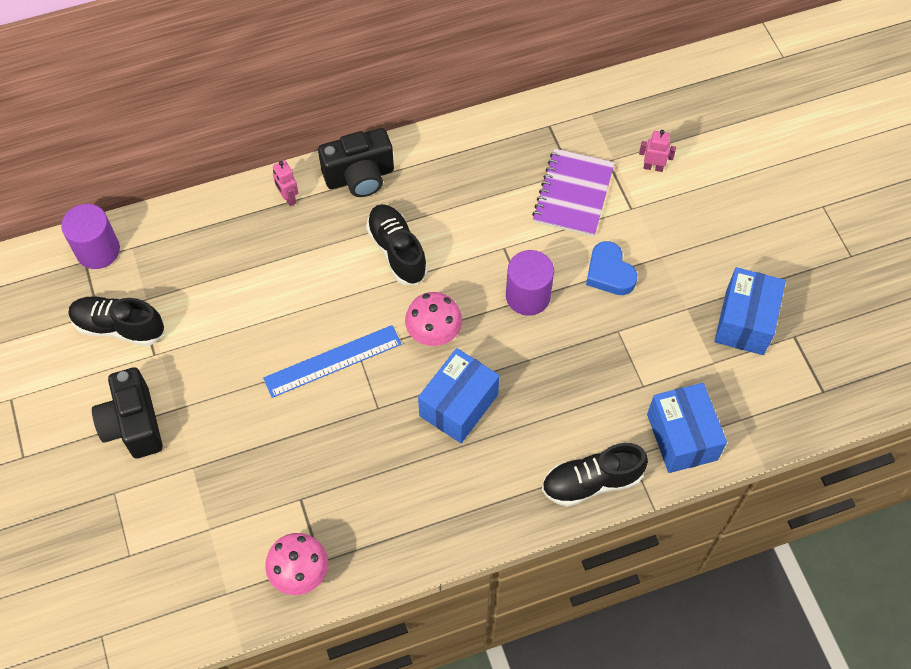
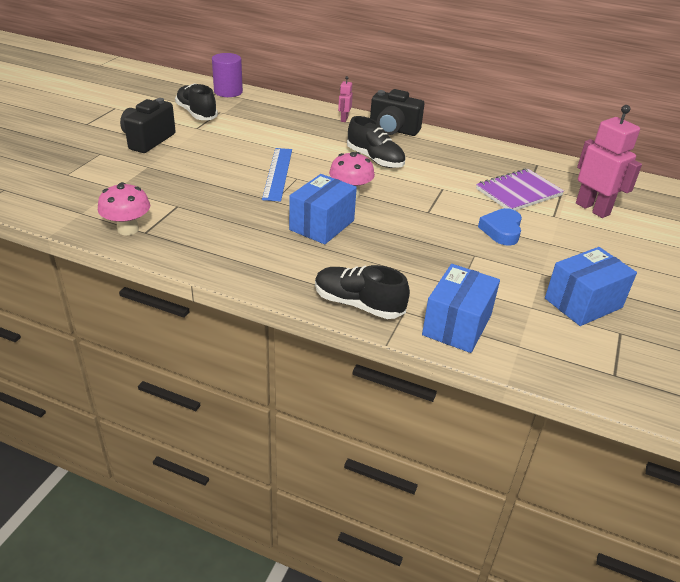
camera: 40 degrees right, 25 degrees down
(332, 361) = (278, 173): blue ruler -> blue ruler turned 75 degrees clockwise
(397, 251) = (375, 159): black shoe -> black shoe turned 120 degrees clockwise
(458, 405) = (322, 225): blue box -> blue box turned 45 degrees counterclockwise
(528, 296) = (431, 211): purple cylinder -> none
(653, 167) = (592, 209): pink robot -> pink robot, size x2.07

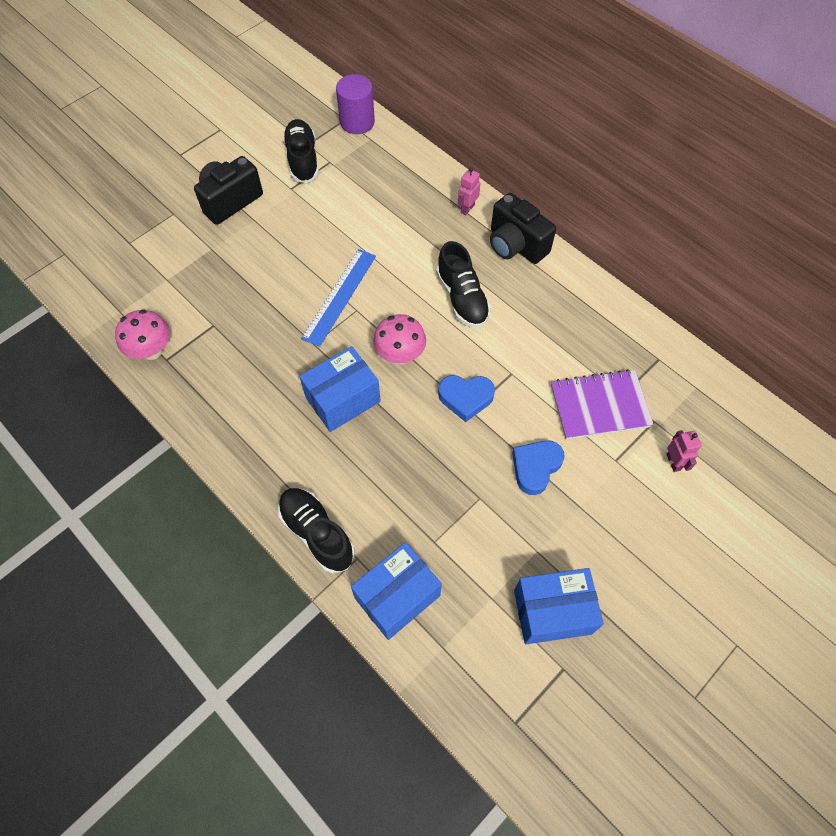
camera: 25 degrees right, 25 degrees up
(419, 206) = (465, 398): none -> blue heart
(592, 209) = (673, 462): pink robot -> pink robot, size x0.48

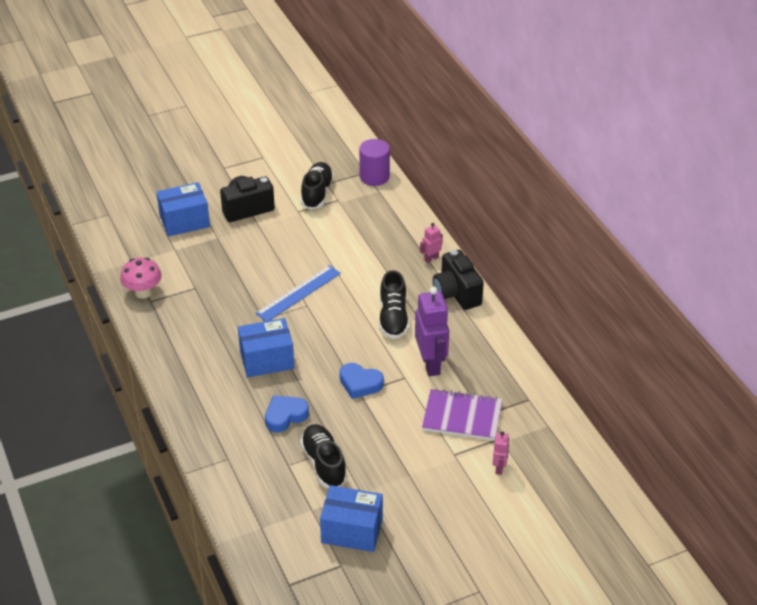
camera: 20 degrees right, 20 degrees down
(317, 533) = (206, 436): black shoe -> black shoe (324, 463)
(397, 596) = (244, 489): blue box -> blue box (184, 221)
(400, 355) = (325, 343): pink mushroom -> none
(532, 346) = (431, 364): none -> purple robot
(535, 467) = (389, 441): blue heart -> blue heart (285, 416)

